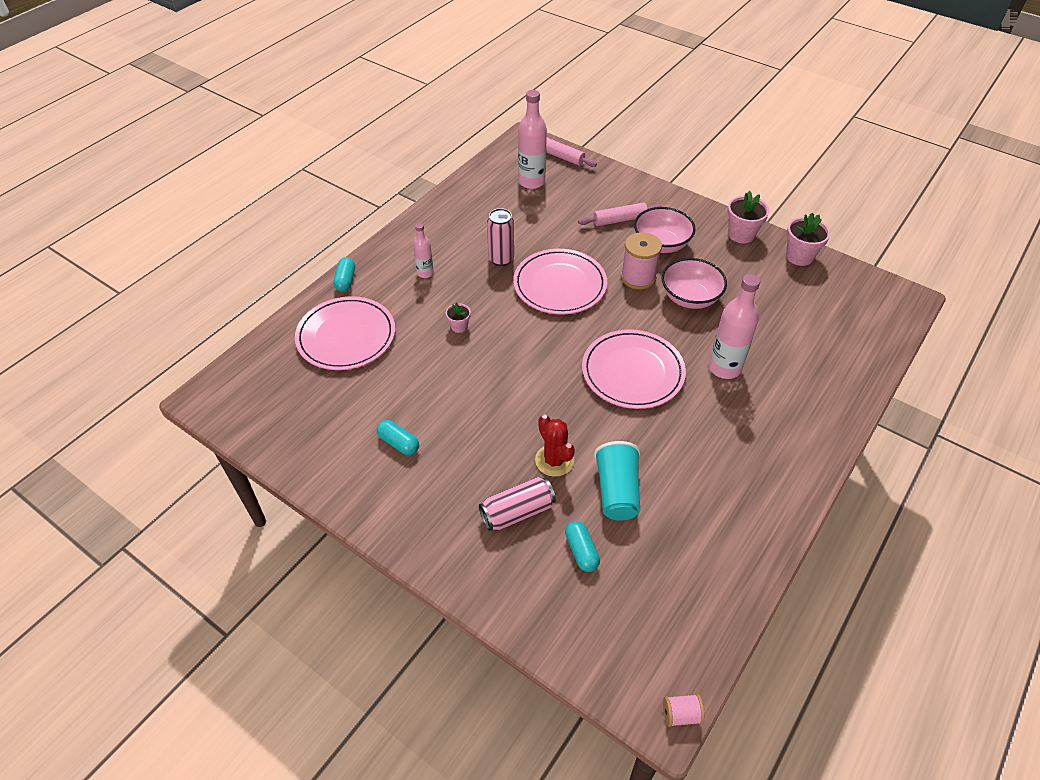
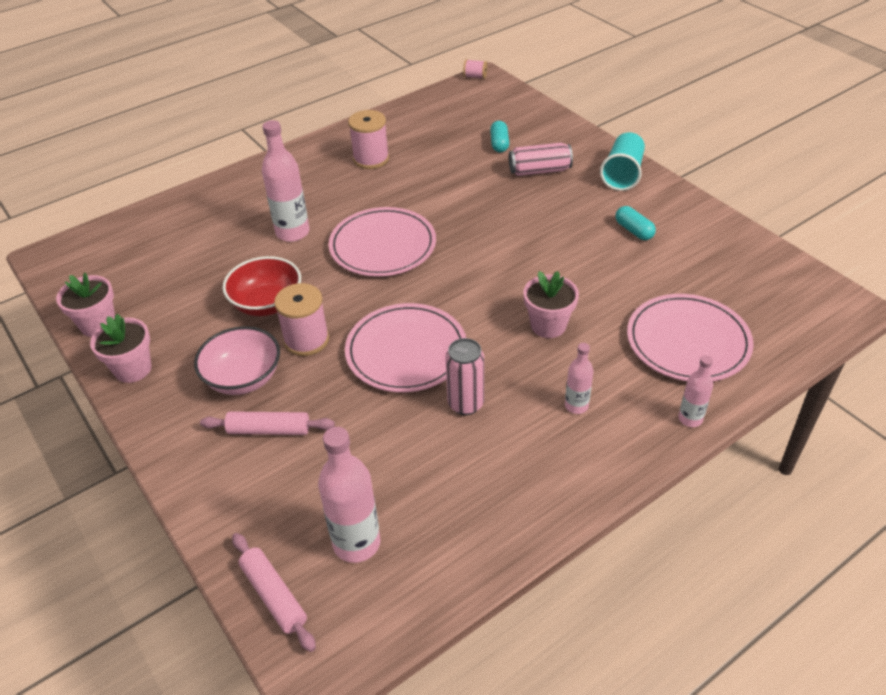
camera: 160 degrees left, 5 degrees down
(346, 280) = (690, 419): turquoise capsule -> pink bottle
(459, 326) = (548, 325): pink flower pot -> pink flower pot, size x1.77
(554, 460) = (494, 195): red cactus -> none
(617, 491) = (453, 169): turquoise cup -> turquoise cup (622, 174)
(690, 298) = (267, 304): pink bowl -> red bowl
(718, 486) = (371, 159): none -> pink spool

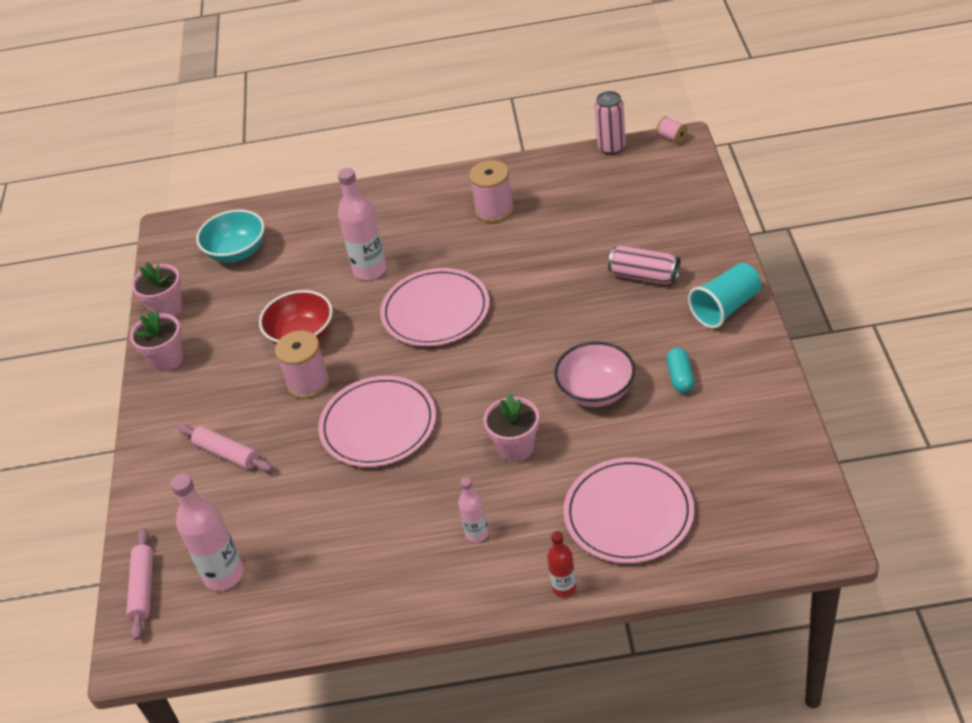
camera: 35 degrees right, 0 degrees up
(141, 255) = (237, 252): none -> turquoise bowl
(243, 378) = (238, 400): pink bowl -> pink bowl (596, 391)
(465, 404) = (388, 493): pink can -> pink can (611, 148)
(499, 144) = (630, 230): turquoise capsule -> none
(690, 419) = (564, 587): pink bottle -> red bottle

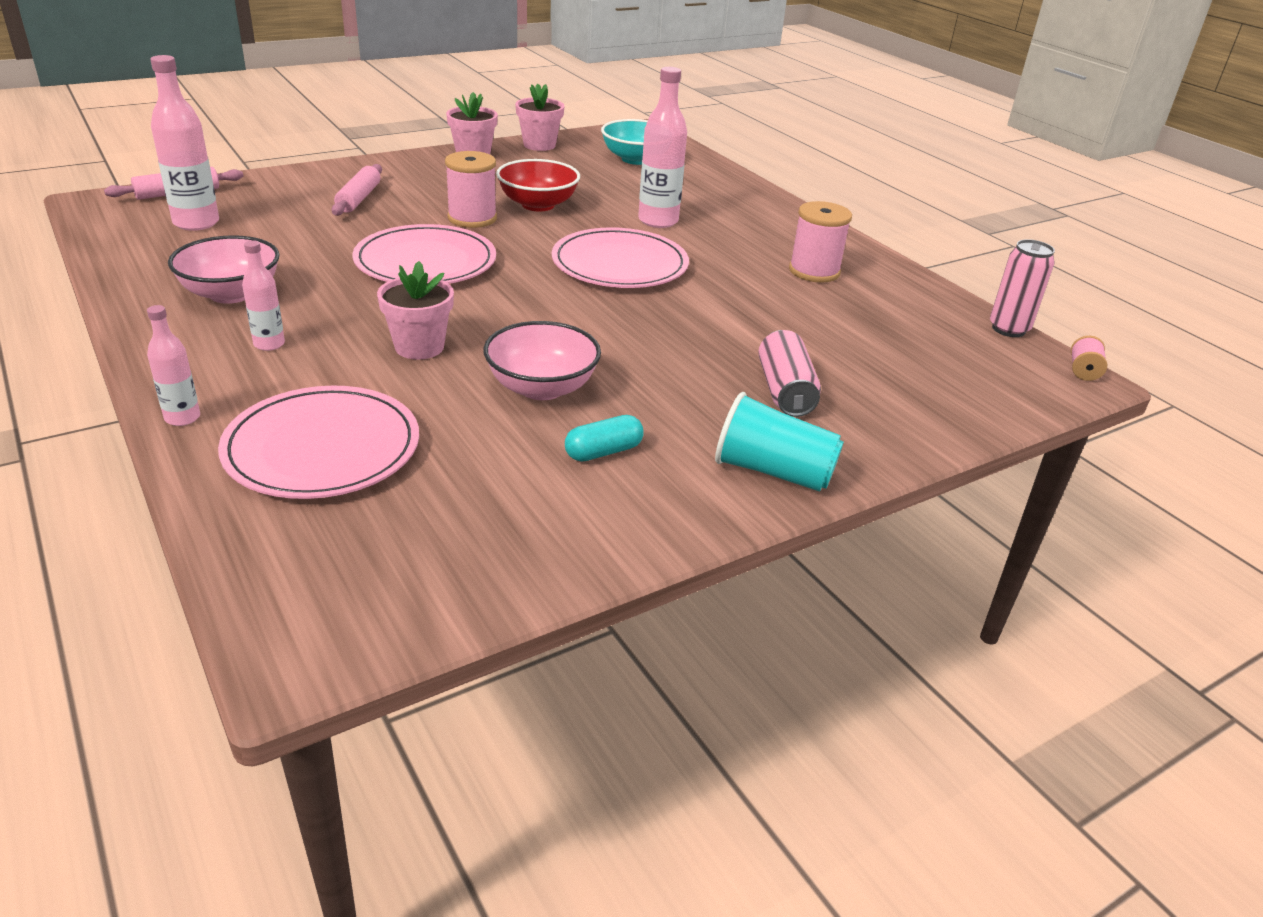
camera: 55 degrees right, 10 degrees down
(381, 554) = (231, 294): none -> pink bowl
(564, 587) = (182, 418): red bottle -> pink bottle

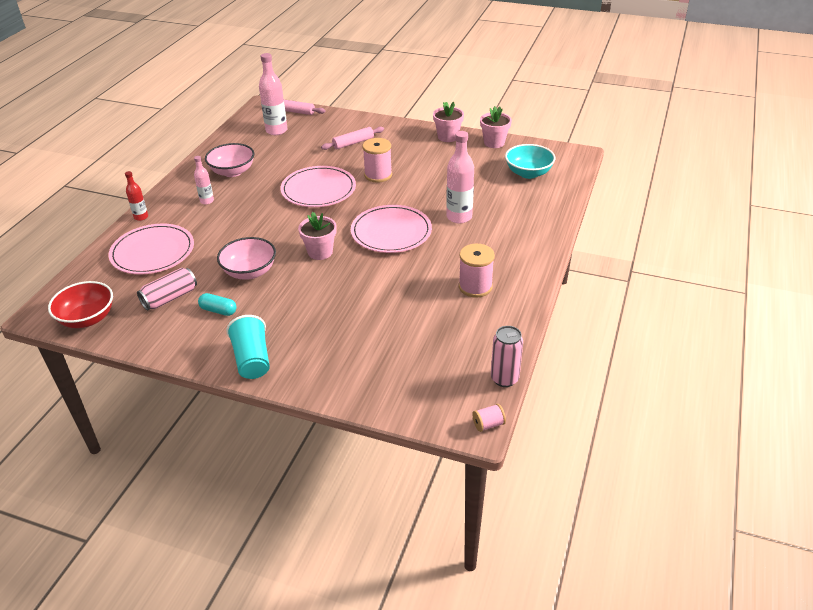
camera: 55 degrees right, 5 degrees up
(182, 418) = (141, 217): pink bottle -> red bottle
(419, 347) = (245, 229): pink flower pot -> pink flower pot (320, 252)
(538, 205) = (421, 180): red bowl -> red bowl (87, 319)
(785, 391) = (328, 333): pink can -> pink can (170, 298)

